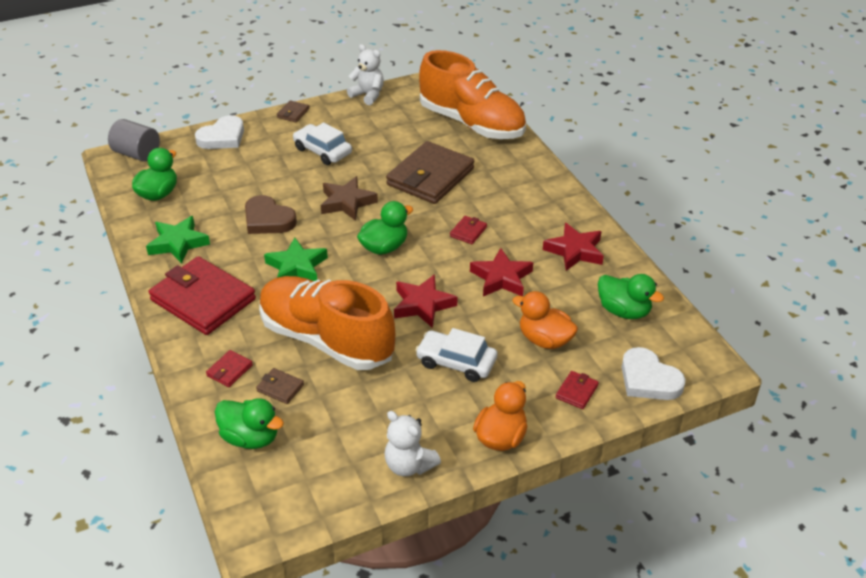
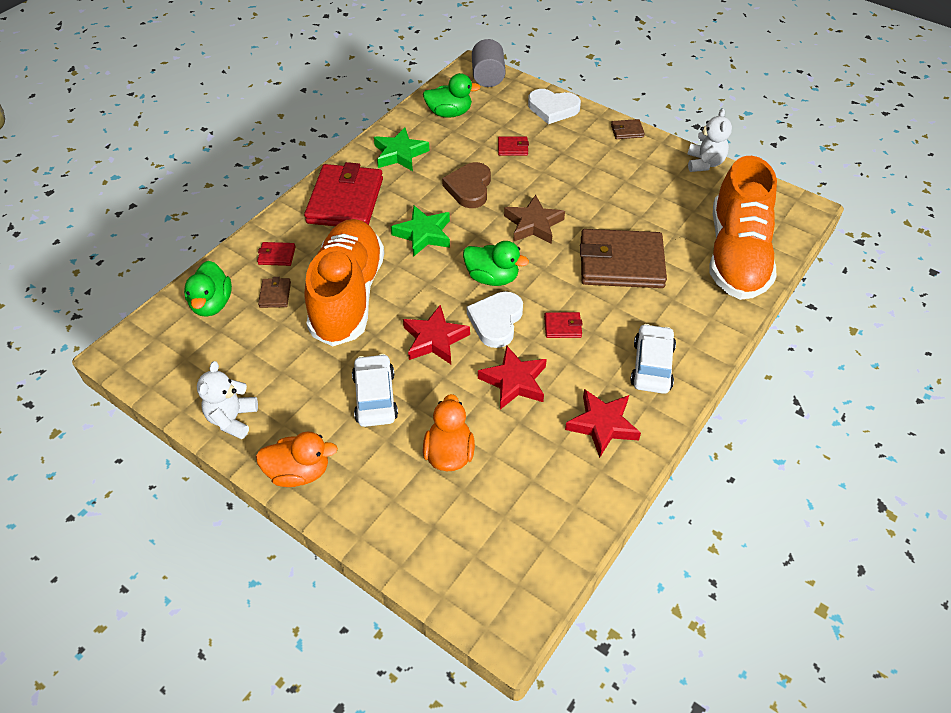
camera: 60 degrees right, 10 degrees up
(322, 151) = (591, 175): white car -> white car (651, 365)
(576, 391) = (393, 510): red wallet -> red wallet (512, 148)
(624, 311) = (539, 506): green duck -> none
(648, 379) = (449, 568): white heart -> white heart (496, 321)

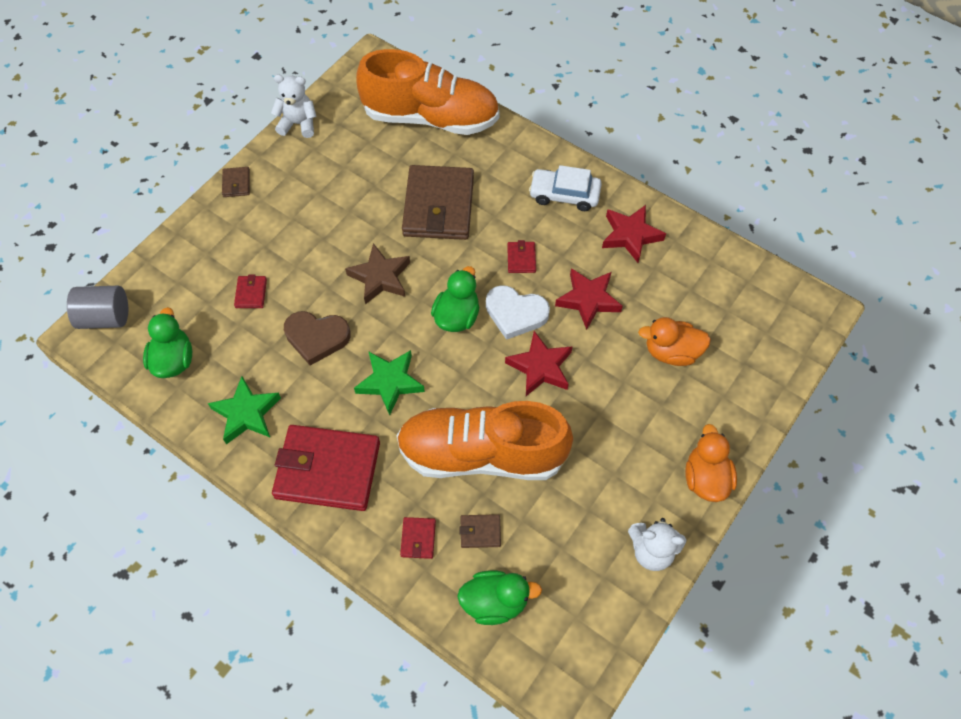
camera: 90 degrees left, 10 degrees up
(375, 397) = (614, 417): white car -> none
(553, 109) = (184, 250): white heart -> none

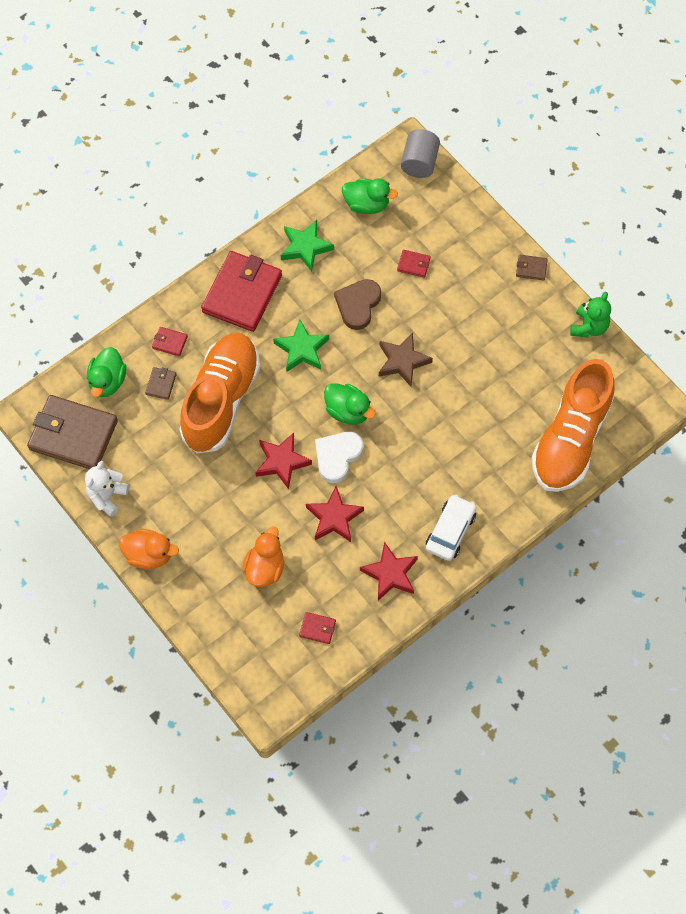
camera: 105 degrees right, 5 degrees up
(298, 124) = (589, 327): white teddy bear -> green teddy bear
(438, 206) = (465, 422): brown wallet -> brown wallet (73, 435)
(521, 258) = (391, 476): red wallet -> red wallet (317, 628)

